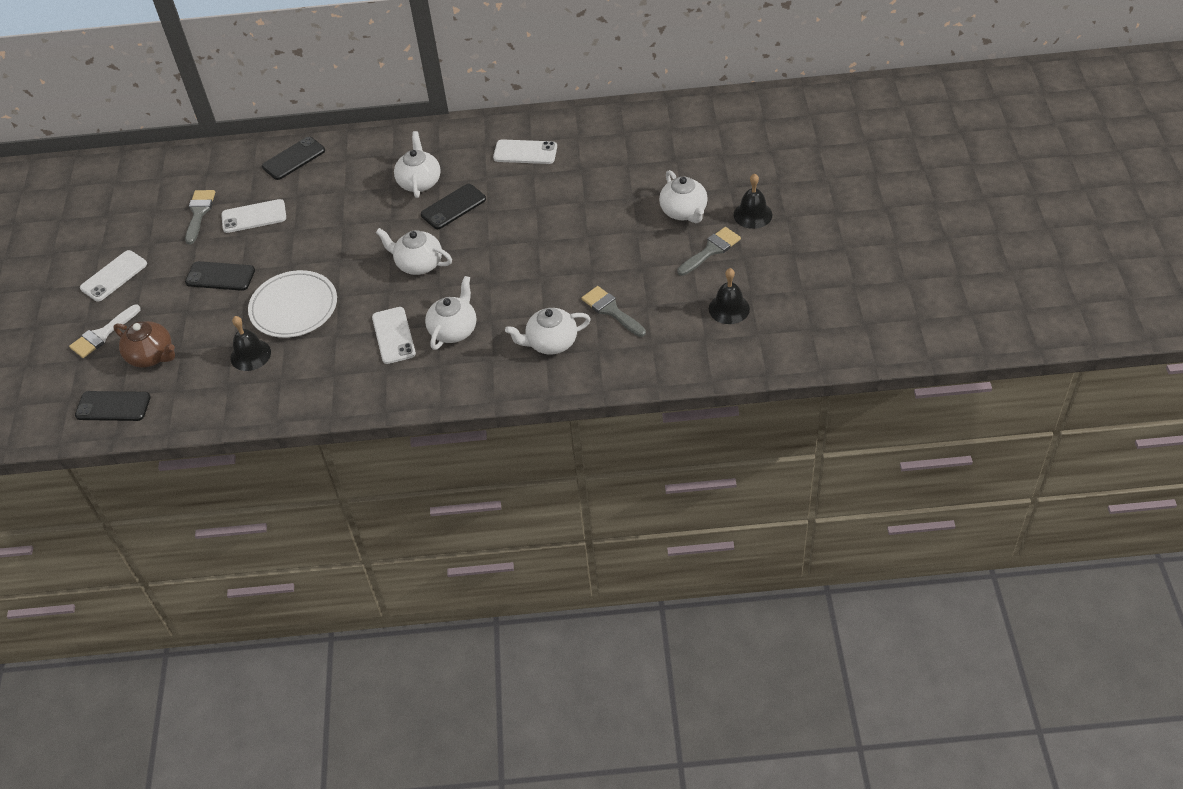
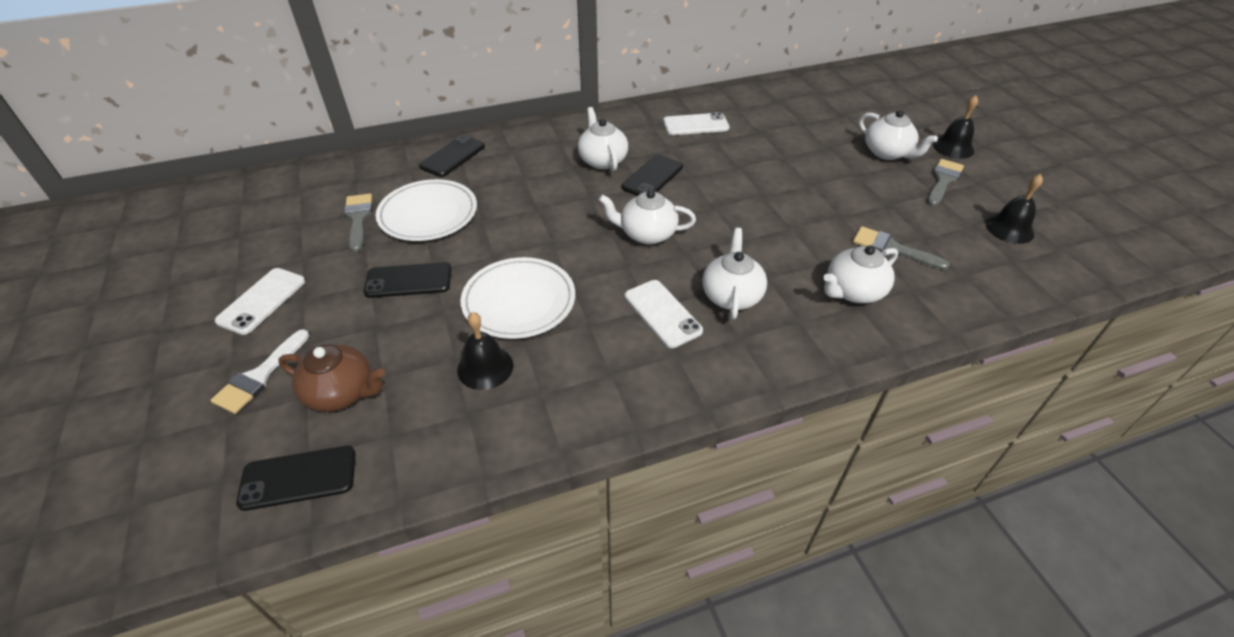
camera: 20 degrees left, 5 degrees down
(254, 216) = (428, 214): white phone -> white plate

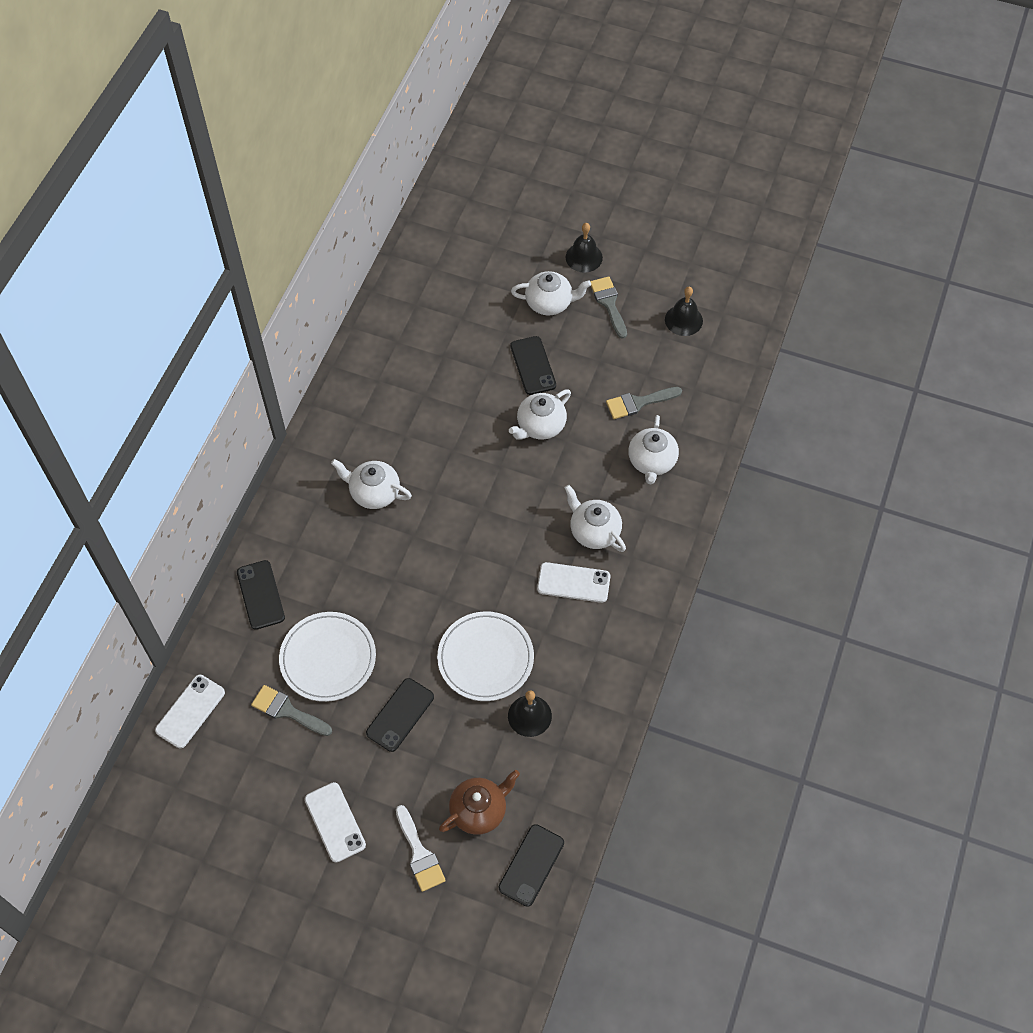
camera: 50 degrees left, 15 degrees up
(647, 234) = (490, 531): white teapot -> white teapot (540, 426)
(652, 177) = (429, 476): black phone -> black phone (533, 365)
(695, 125) = (390, 390): white phone -> white phone (190, 711)

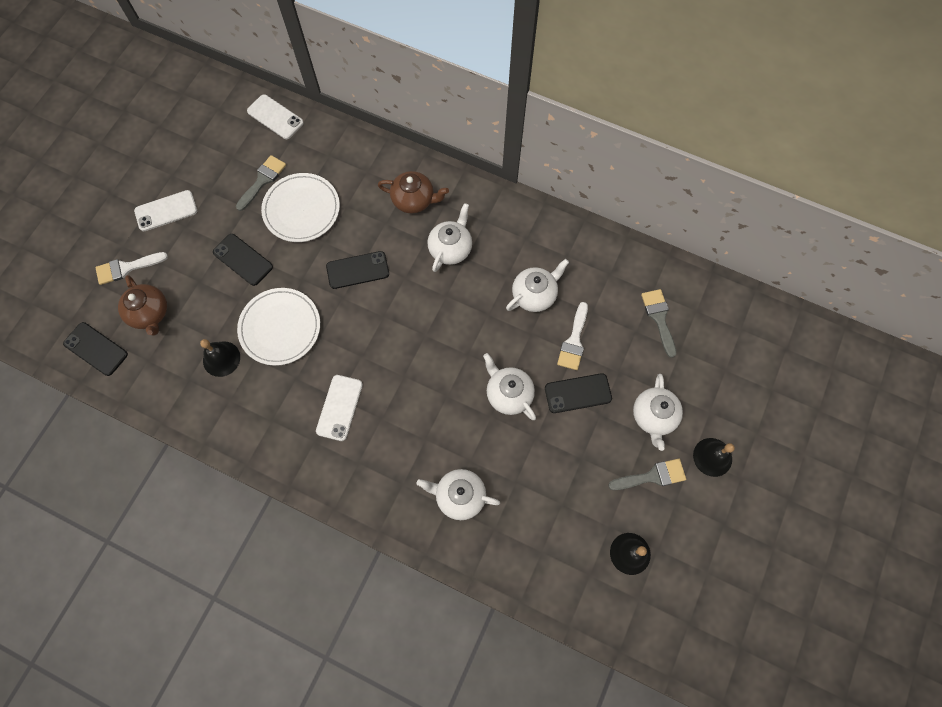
camera: 95 degrees right, 10 degrees up
(260, 595) = (365, 163): black phone -> black phone (357, 270)
(311, 536) = (414, 200): none -> brown teapot
(476, 371) = (574, 341): none -> white brush
(594, 531) = (389, 431): white teapot -> white teapot (534, 294)
(638, 403) = (528, 491): grey brush -> grey brush (659, 318)

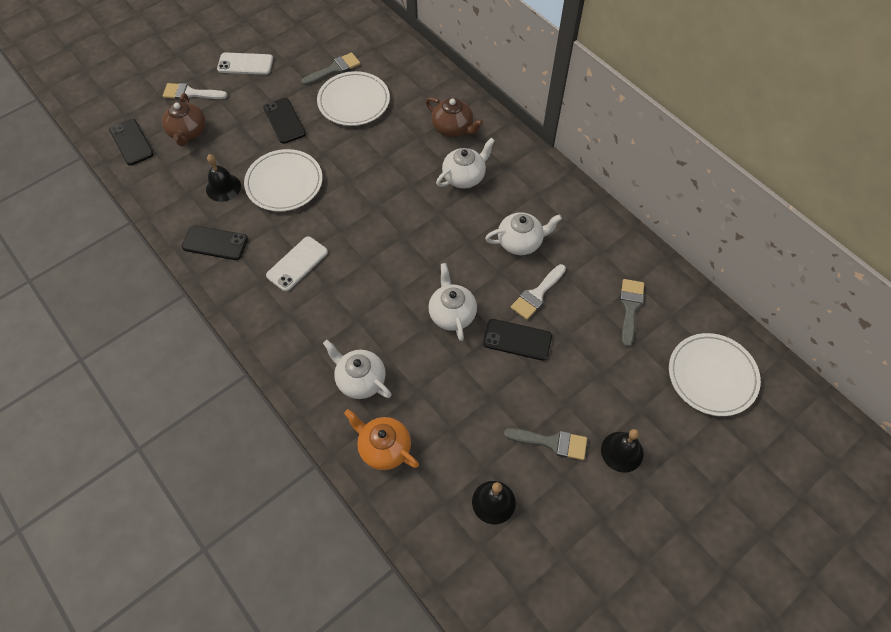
camera: 25 degrees right, 10 degrees down
(275, 117) = (372, 27): white phone -> none
(357, 270) = (374, 163): black phone -> black phone (215, 243)
(513, 550) = (384, 448): none -> orange teapot
(653, 416) = (580, 390): white teapot -> none
(754, 353) = (712, 376): none -> white plate

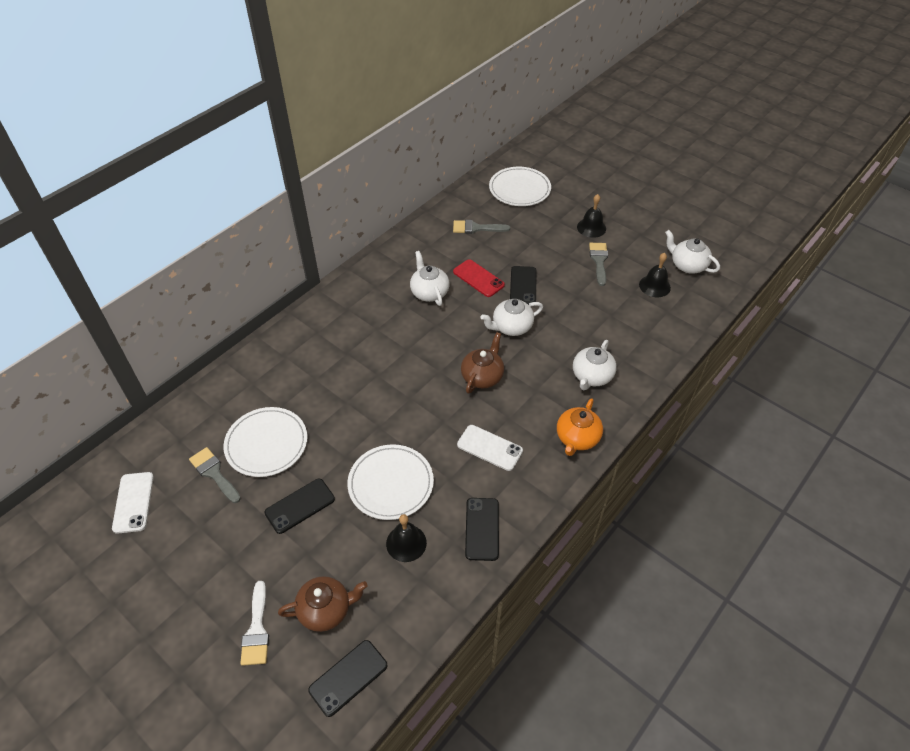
camera: 100 degrees left, 10 degrees down
(245, 64) = (202, 576): white phone -> white phone (133, 502)
(384, 448) = (642, 351): orange teapot -> orange teapot (577, 438)
(453, 128) = (301, 353): brown teapot -> brown teapot (482, 376)
(464, 177) = (362, 337): white teapot -> white teapot (687, 265)
(537, 294) = (478, 278): white brush -> red phone

